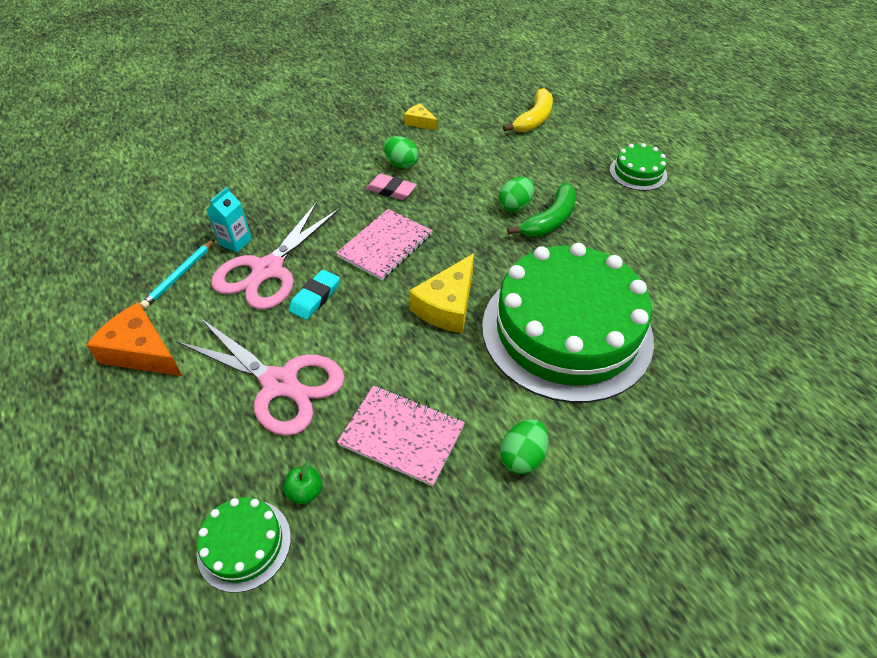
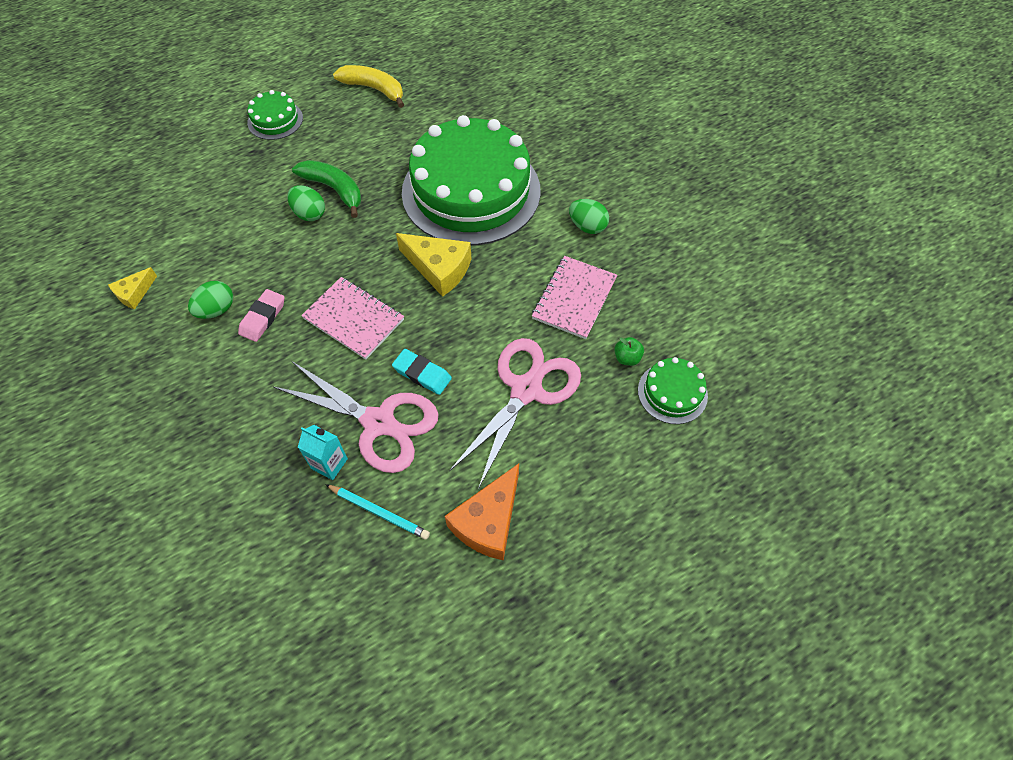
camera: 90 degrees left, 10 degrees up
(534, 119) = (160, 188): yellow banana -> yellow banana (374, 89)

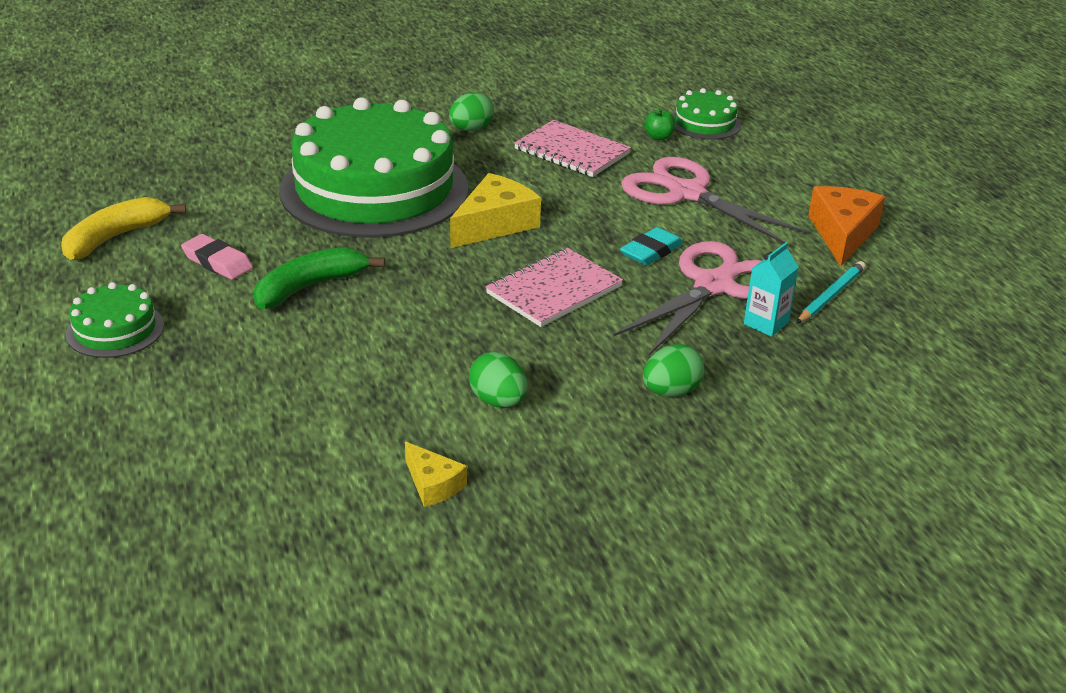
camera: 80 degrees left, 25 degrees down
(263, 318) = (527, 361): pink eraser -> pink eraser (217, 262)
(309, 213) = (346, 311): green egg -> green egg (671, 391)
(488, 521) = (842, 234): orange cheese -> orange cheese turned 120 degrees counterclockwise

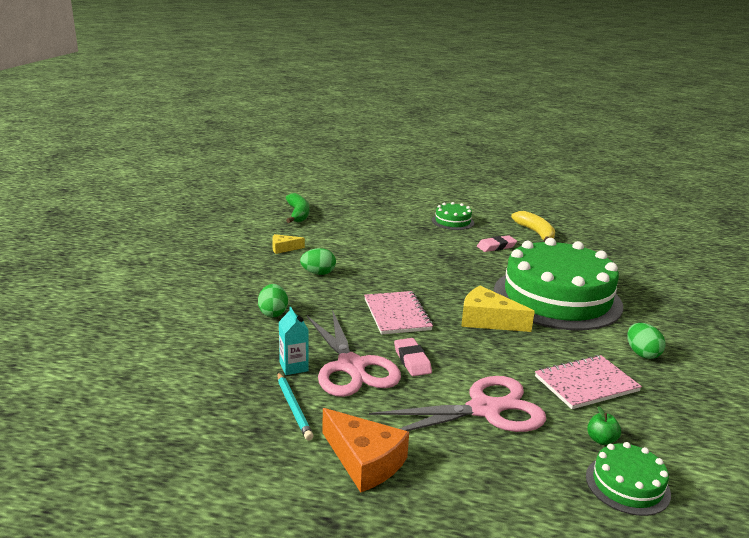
camera: 120 degrees right, 10 degrees down
(310, 287) = (455, 259): green banana -> green banana (298, 214)
(494, 224) = (487, 320): yellow cheese -> yellow cheese turned 135 degrees clockwise
(651, 251) = (412, 360): turquoise eraser -> pink eraser

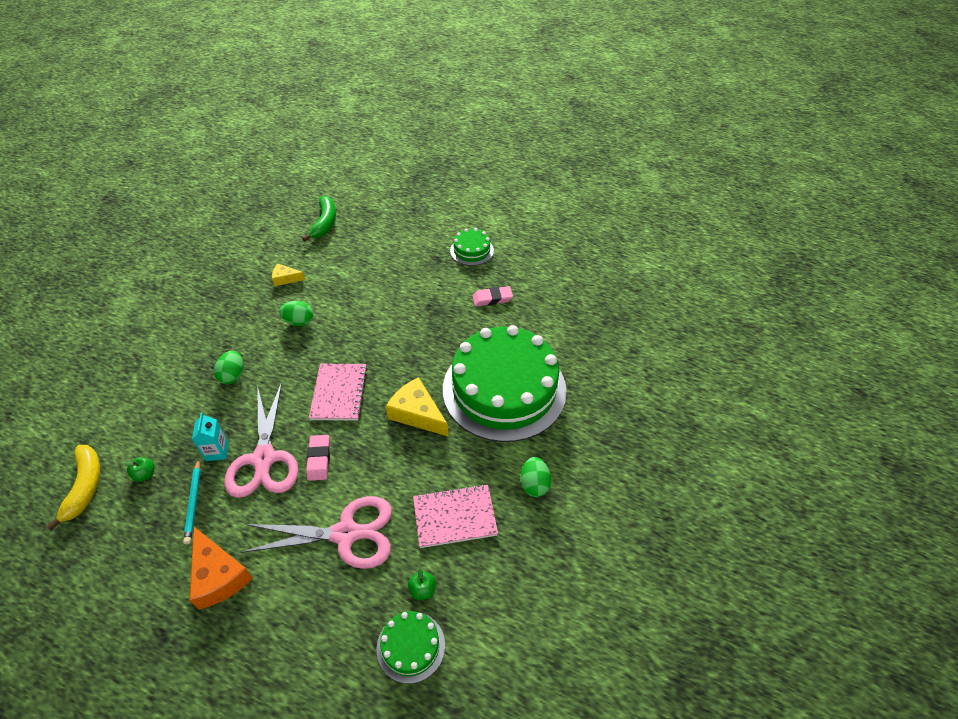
camera: 15 degrees right, 25 degrees up
(219, 393) = (145, 474): none -> green apple
(535, 233) = (547, 279): yellow banana -> yellow banana (85, 487)

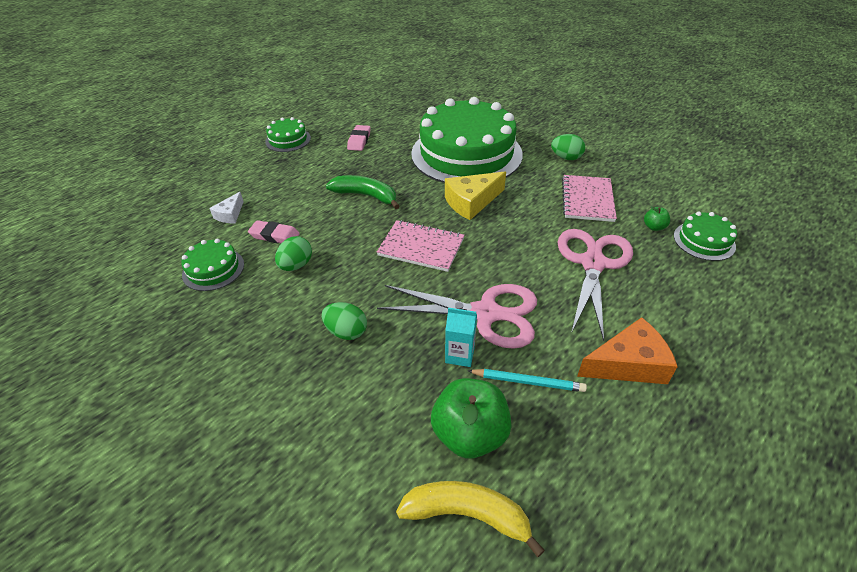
camera: 70 degrees left, 5 degrees down
(145, 474) = (469, 434): green apple -> green apple, size x2.22
(285, 279) = (213, 269): yellow cheese -> green cake
(319, 459) = (501, 271): pink eraser -> pink eraser (274, 235)
(324, 223) = (144, 226): green banana -> green banana (366, 196)
(351, 260) = (230, 214): none -> white cheese

